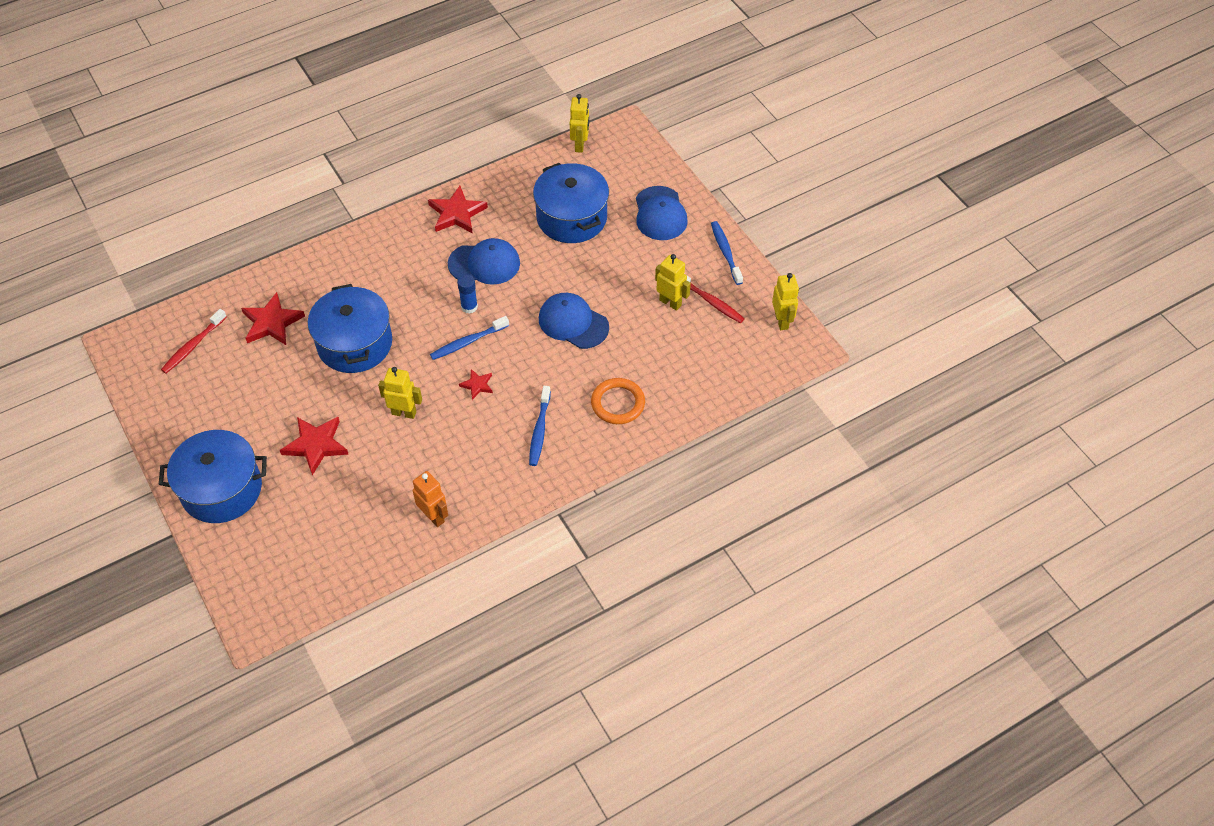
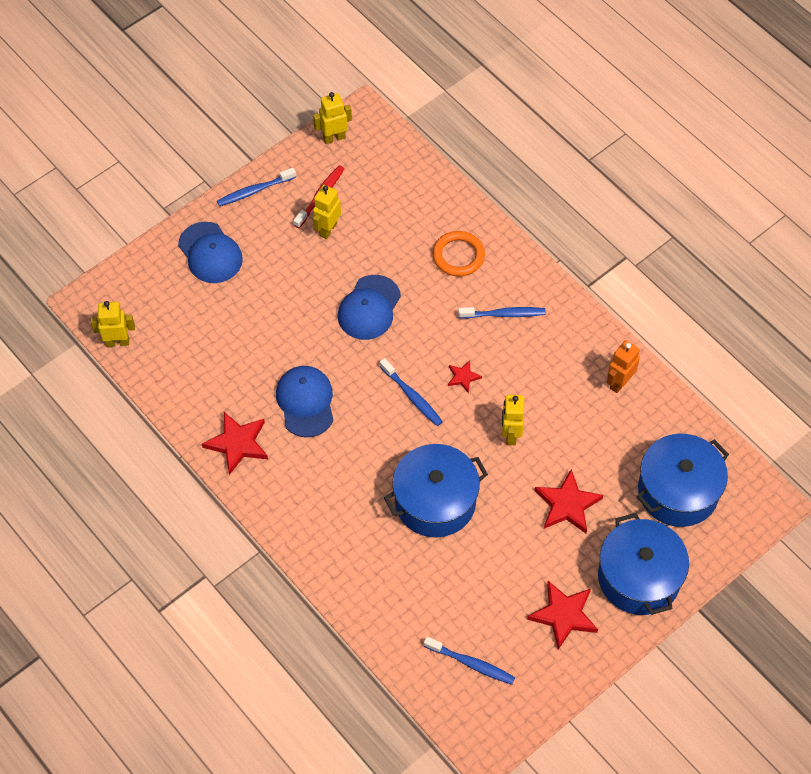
camera: 100 degrees left, 5 degrees up
(193, 346) = (471, 663): red toothbrush -> blue toothbrush
(272, 323) = (424, 591): red star -> red star (564, 615)
(469, 307) = (366, 404): blue glue stick -> none
(571, 217) = (227, 332): blue pot -> blue pot (678, 491)
(660, 214) = (210, 253): blue cap -> blue cap turned 75 degrees clockwise

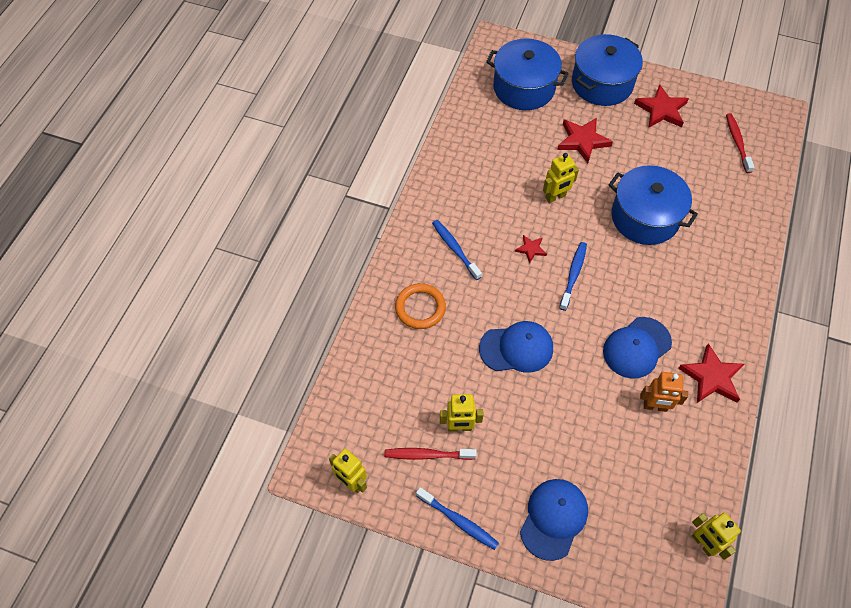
camera: 120 degrees left, 0 degrees up
(471, 663) = (737, 142): blue toothbrush -> red toothbrush
(619, 383) = (463, 152): orange robot -> orange robot (655, 406)

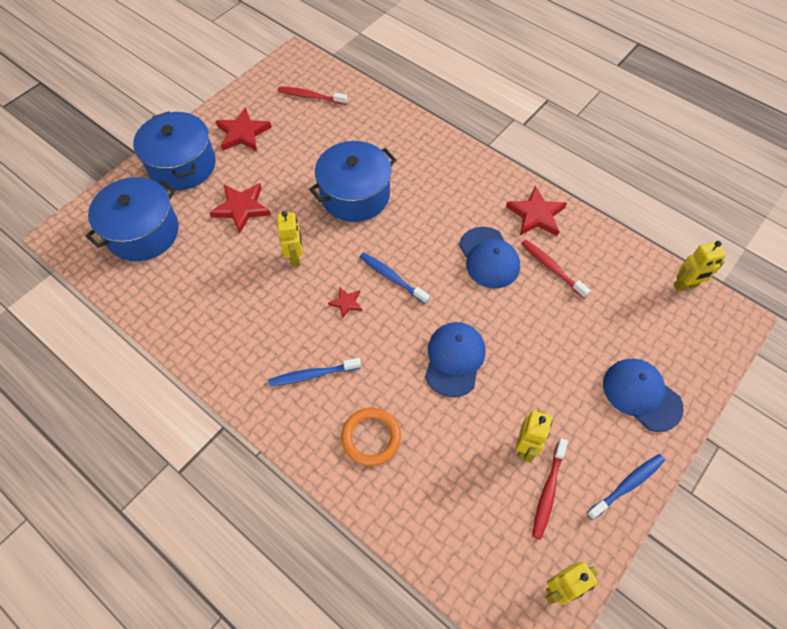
camera: 70 degrees left, 0 degrees up
(655, 406) = (551, 268): orange robot -> red toothbrush

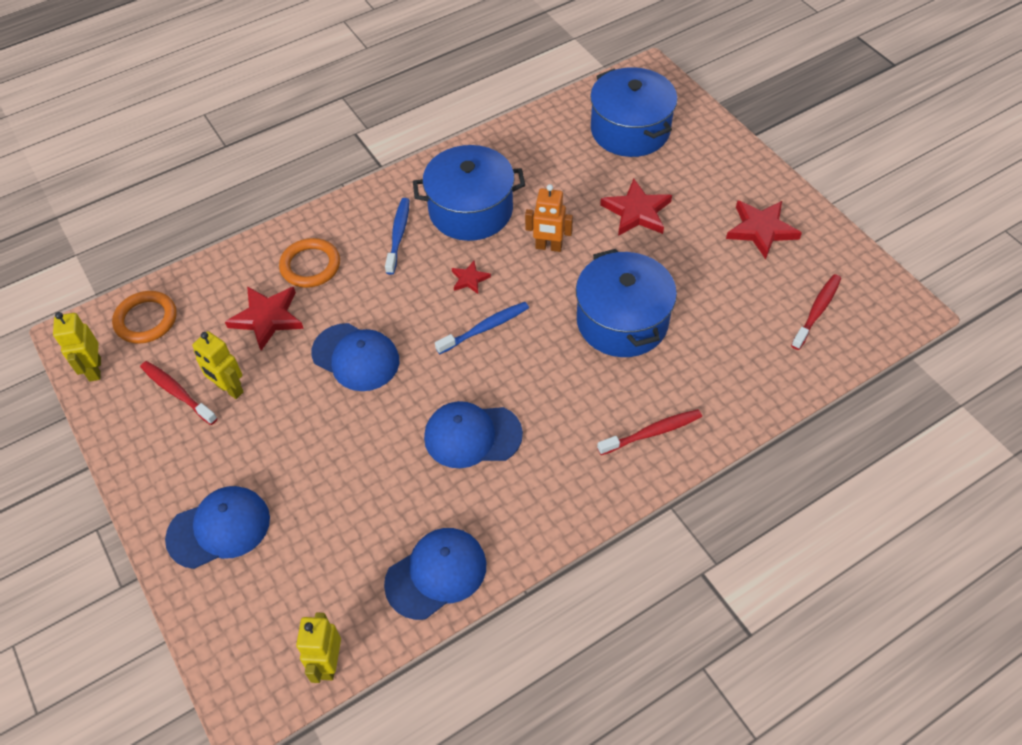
camera: 110 degrees right, 5 degrees down
(182, 165) = (721, 169): blue pot -> blue pot (471, 210)
(295, 257) = (548, 247): yellow robot -> orange robot
(486, 568) = (146, 320): none -> orange ring
(536, 215) = (518, 518): red star -> red star (267, 318)
(551, 268) = (428, 502): red toothbrush -> red toothbrush (652, 432)
(597, 247) = (436, 574): none -> blue cap
(627, 485) = (139, 466): blue toothbrush -> none

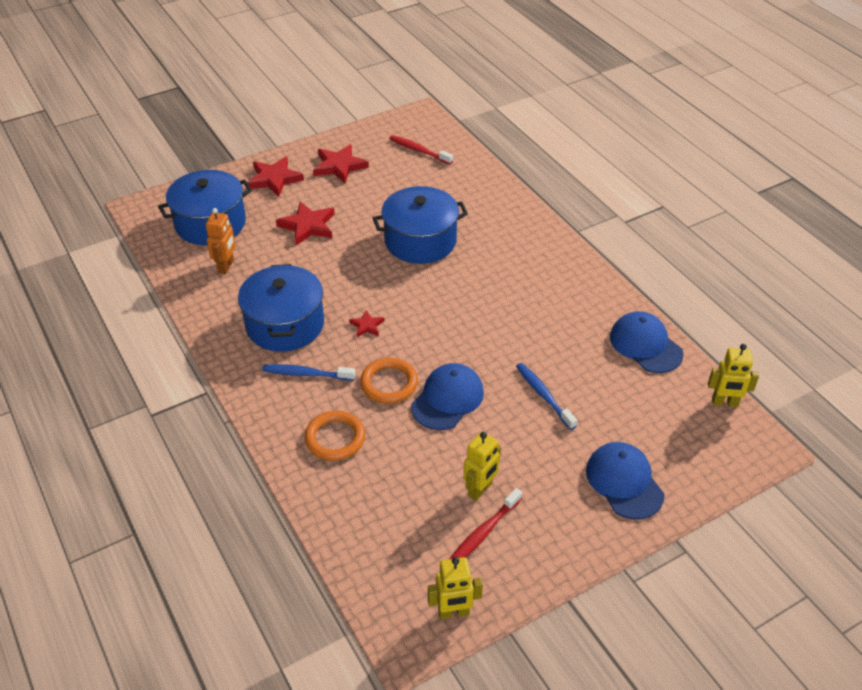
camera: 90 degrees left, 10 degrees down
(146, 320) = (390, 573): orange ring -> orange ring (389, 383)
(267, 318) = (397, 467): red star -> red star (274, 179)
(472, 436) = (526, 325): blue cap -> none
(485, 328) = (421, 317): blue toothbrush -> blue toothbrush (543, 395)
(548, 247) = (338, 277): orange robot -> orange robot (226, 266)
(652, 432) = (521, 233): red toothbrush -> none

